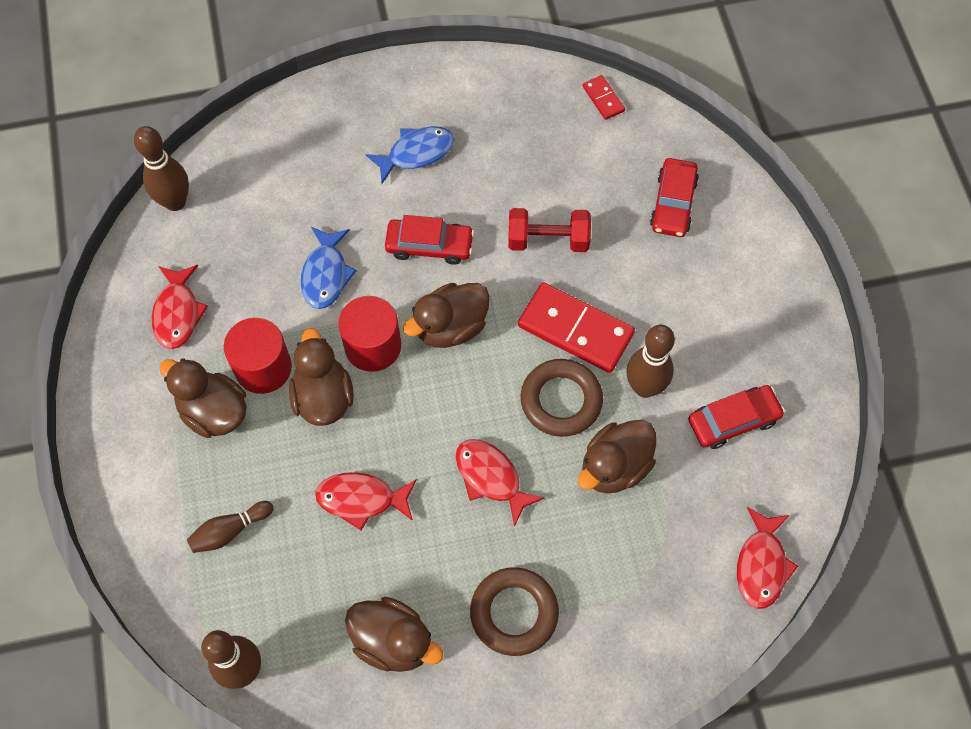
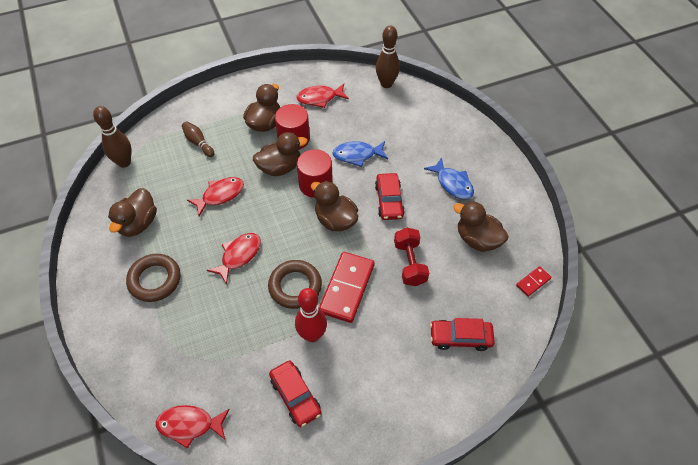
camera: 80 degrees right, 10 degrees down
(361, 499) = (220, 195): red fish -> red fish turned 60 degrees clockwise
(614, 467) = (252, 323): brown duck -> brown duck (477, 239)
(644, 387) = (312, 335): brown bowling pin -> red bowling pin

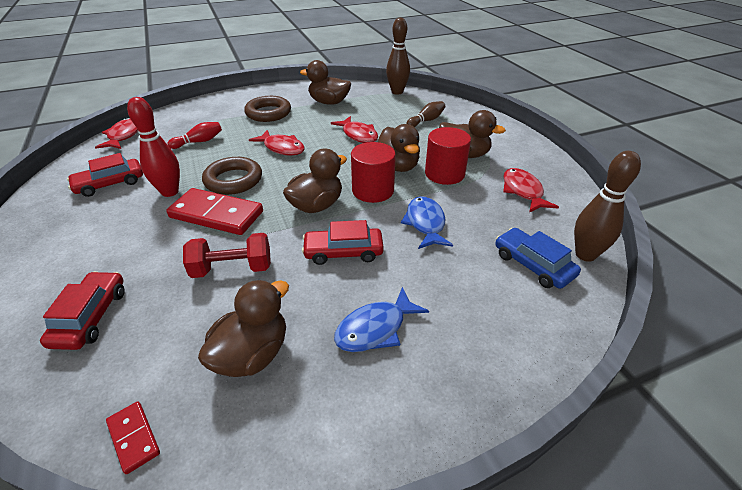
camera: 90 degrees right, 15 degrees down
(216, 336) = (199, 142): none -> red bowling pin
(396, 108) = (533, 265): none -> blue car

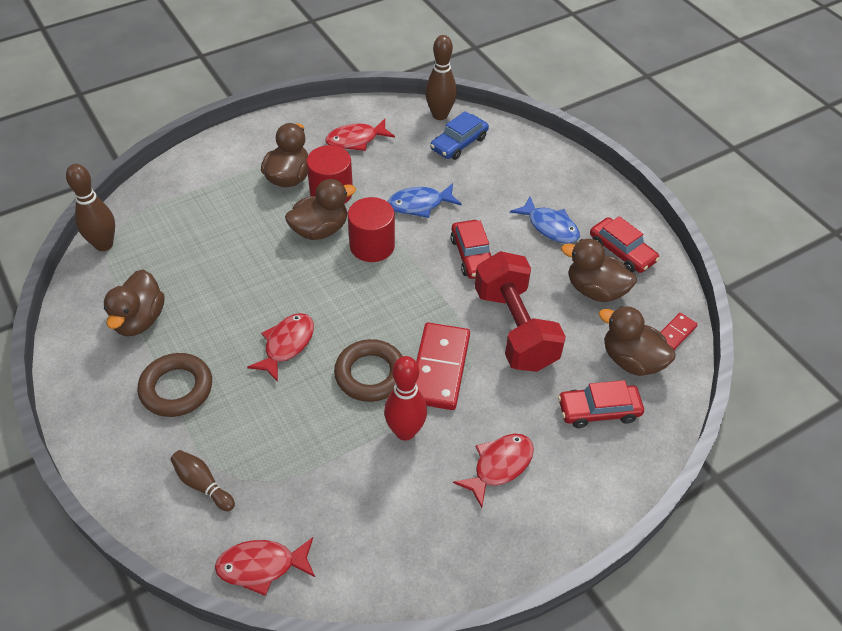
camera: 100 degrees left, 10 degrees up
(110, 183) = (398, 510): red car -> red car (622, 251)
(199, 142) = (275, 449): red bowling pin -> none
(232, 269) = (515, 329): red dumbbell -> red dumbbell, size x1.62
(316, 206) = (407, 287): brown duck -> brown duck (631, 360)
(358, 135) = (246, 272): red fish -> red fish (499, 466)
(426, 120) = (203, 210): brown bowling pin -> brown bowling pin (202, 484)

